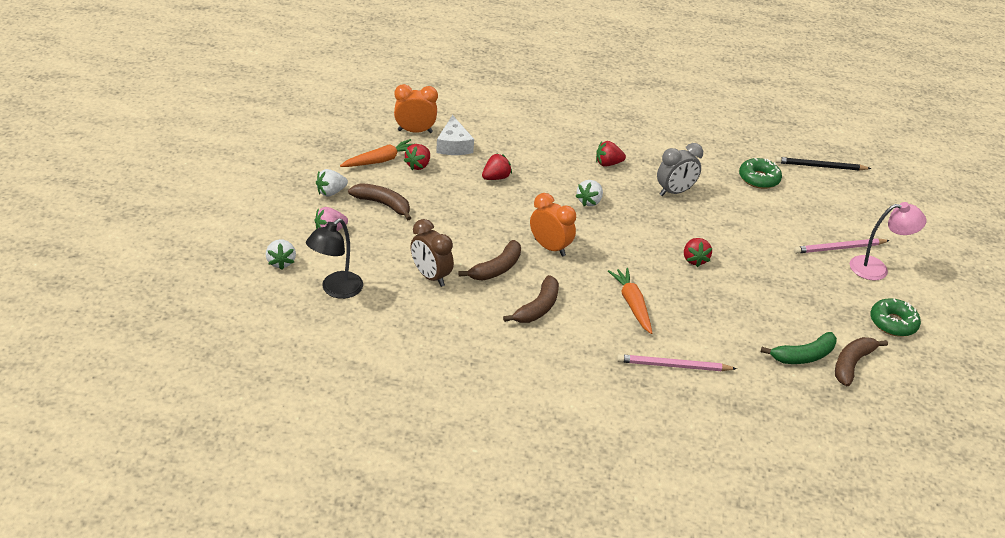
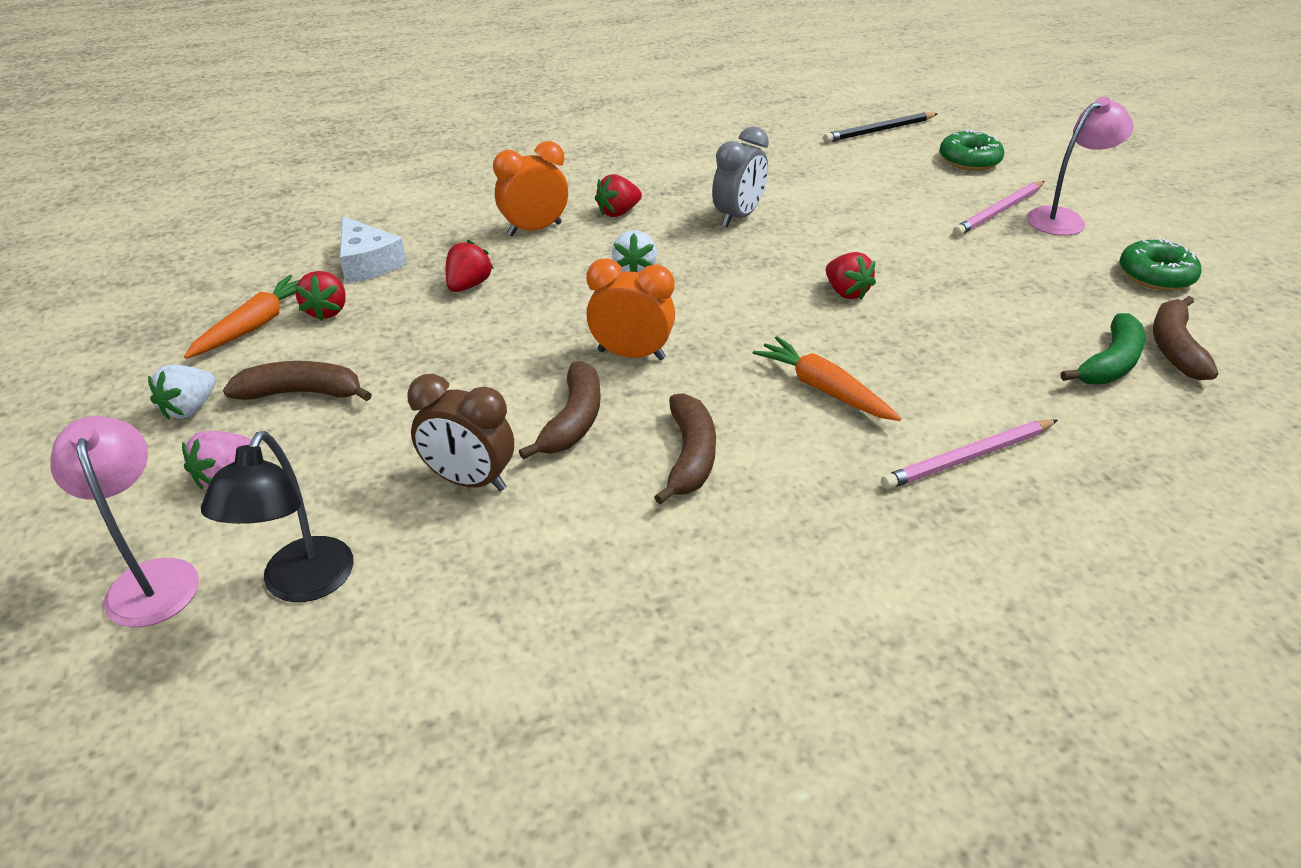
camera: 25 degrees left, 0 degrees up
(281, 262) = (151, 578): white strawberry -> pink lamp
(415, 131) = (289, 264): orange clock -> orange clock (534, 229)
(758, 179) = (825, 167): green donut -> green donut (969, 160)

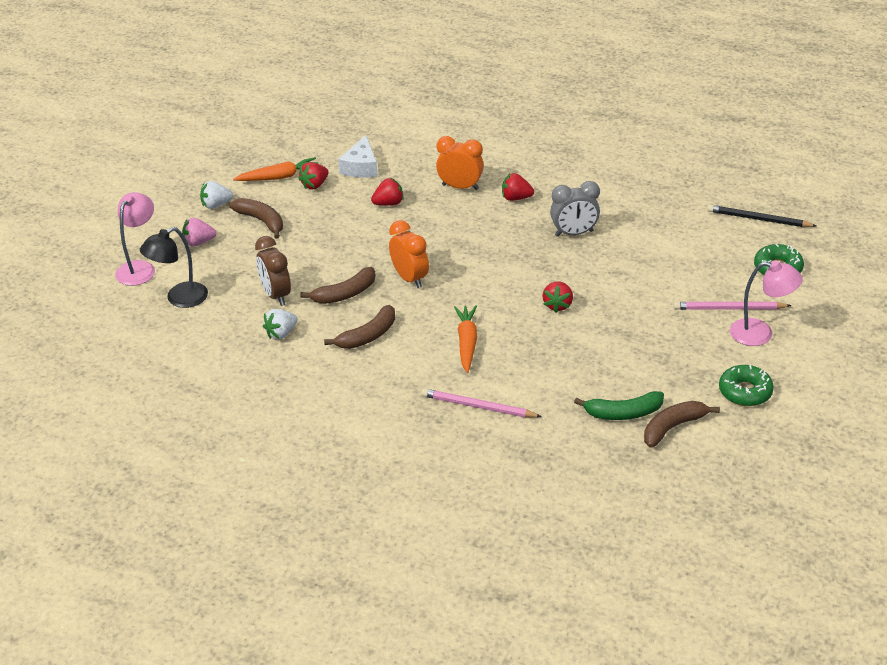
camera: 45 degrees right, 0 degrees up
(634, 269) = (475, 236): white strawberry -> white strawberry (281, 333)

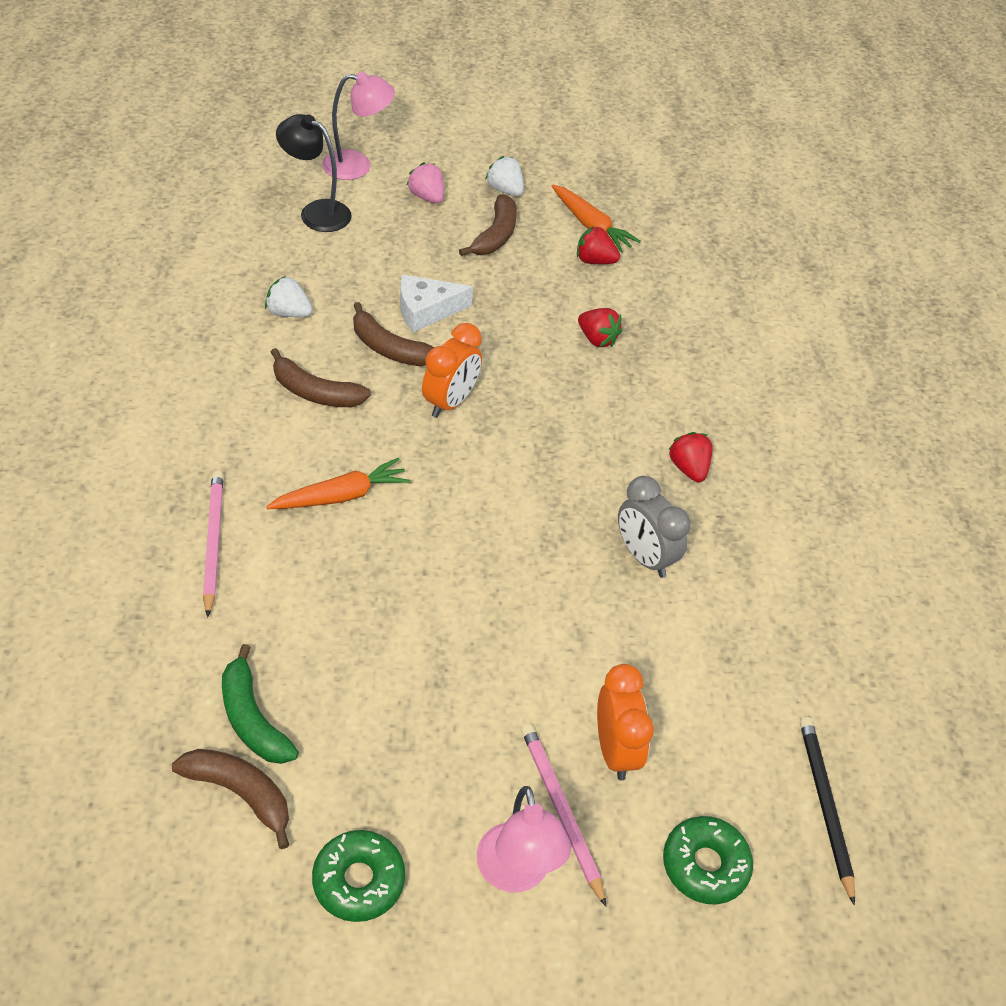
camera: 60 degrees right, 10 degrees up
(276, 295) = (359, 288): brown clock -> none
(361, 167) = (658, 292): white cheese -> white cheese (426, 311)
(460, 187) = (677, 401): orange clock -> orange clock (615, 750)
(558, 305) = (467, 578): red strawberry -> none

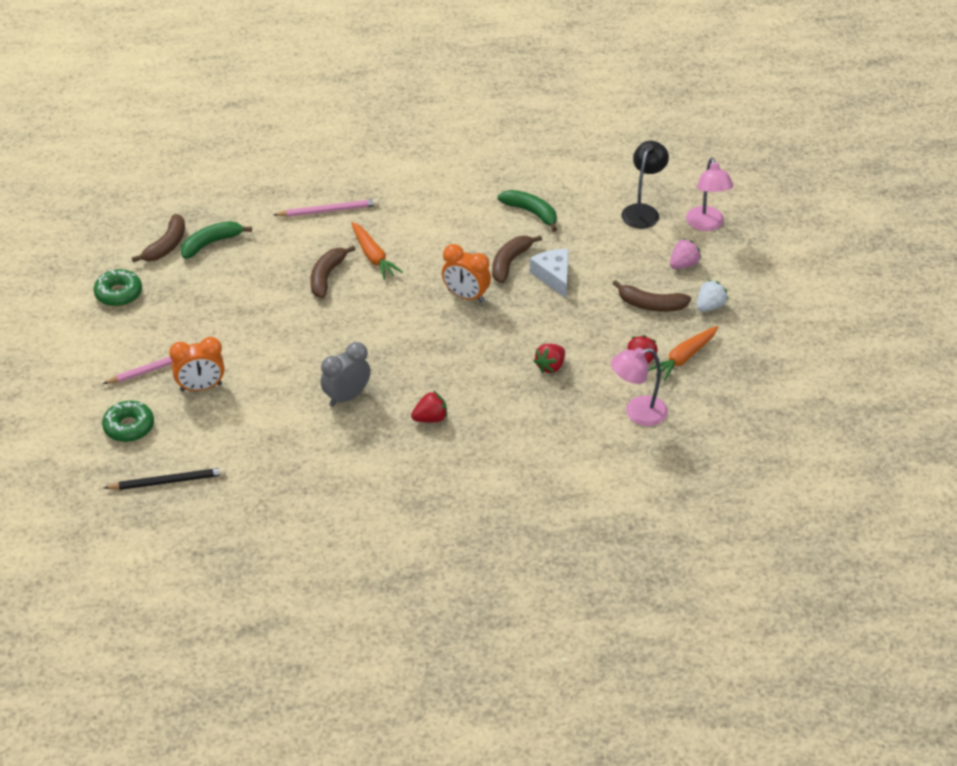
camera: 90 degrees right, 5 degrees down
(288, 313) = (531, 212): white strawberry -> green banana
(315, 392) = (459, 234): brown banana -> brown banana (327, 276)
(516, 874) = (123, 351): pink lamp -> pink lamp (637, 413)

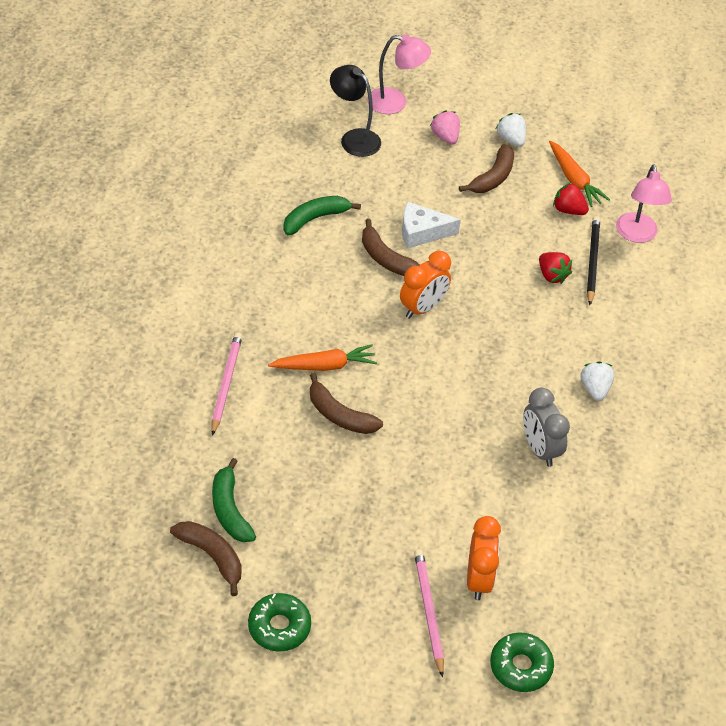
camera: 75 degrees left, 5 degrees up
(168, 481) = (621, 646): black pencil -> black pencil (592, 261)
(430, 418) = (595, 389): red strawberry -> white strawberry

